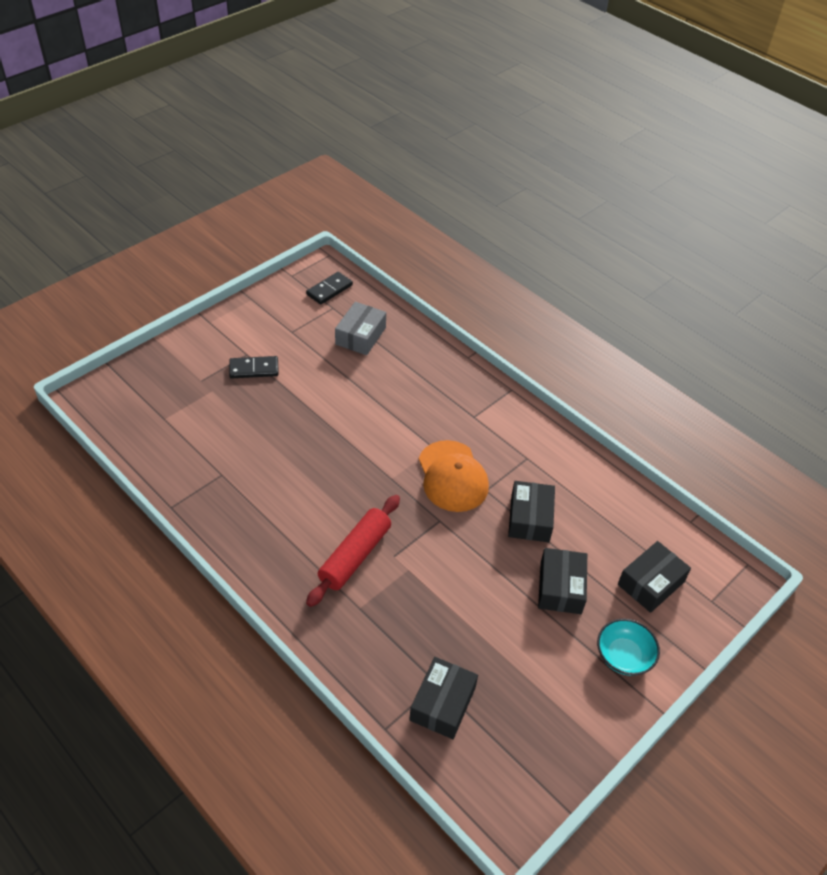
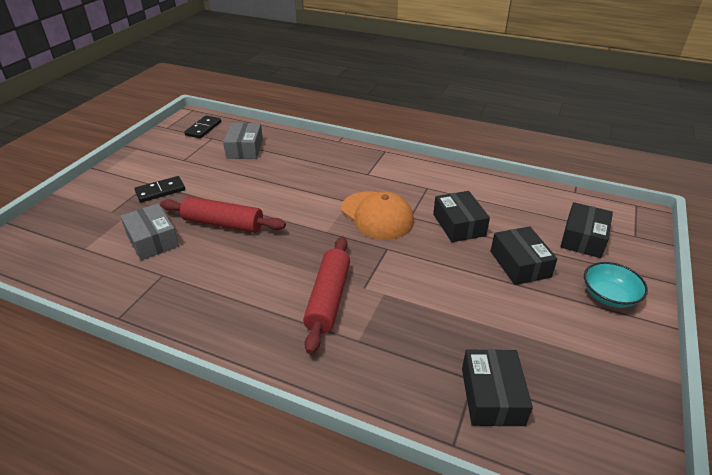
camera: 20 degrees left, 10 degrees down
(226, 430) = (152, 240): none -> grey box
(297, 433) = (223, 224): none -> red rolling pin

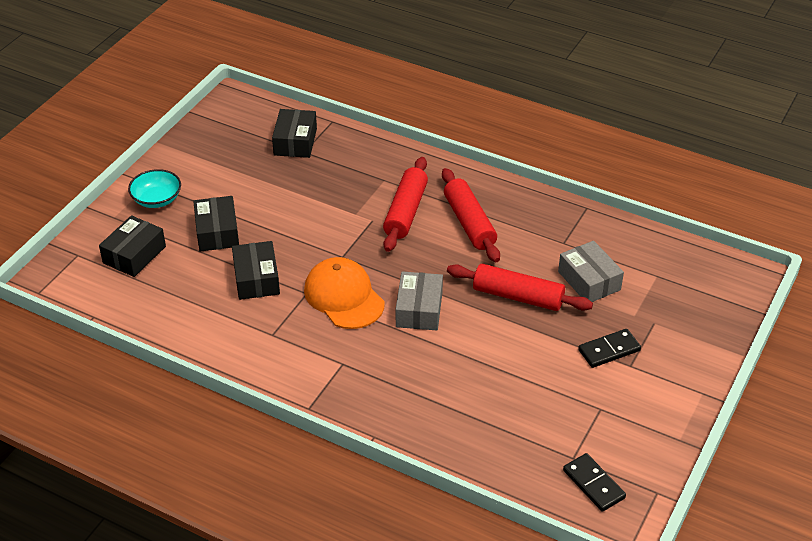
camera: 175 degrees left, 5 degrees up
(203, 128) = (594, 484): black domino -> black domino turned 60 degrees counterclockwise
(245, 149) = (516, 427): grey box -> grey box (419, 309)
(258, 290) = (469, 223): none -> red rolling pin

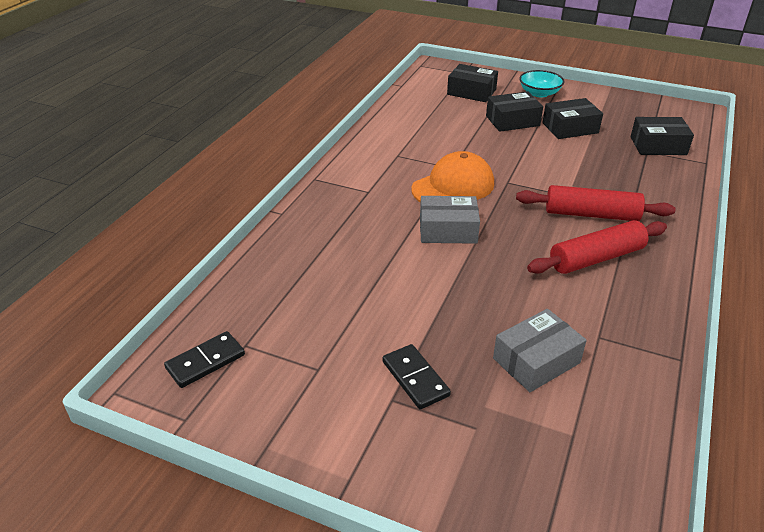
camera: 85 degrees right, 5 degrees down
(256, 279) = (462, 143): black box -> black box (570, 128)
(518, 296) = (488, 298): red rolling pin -> none

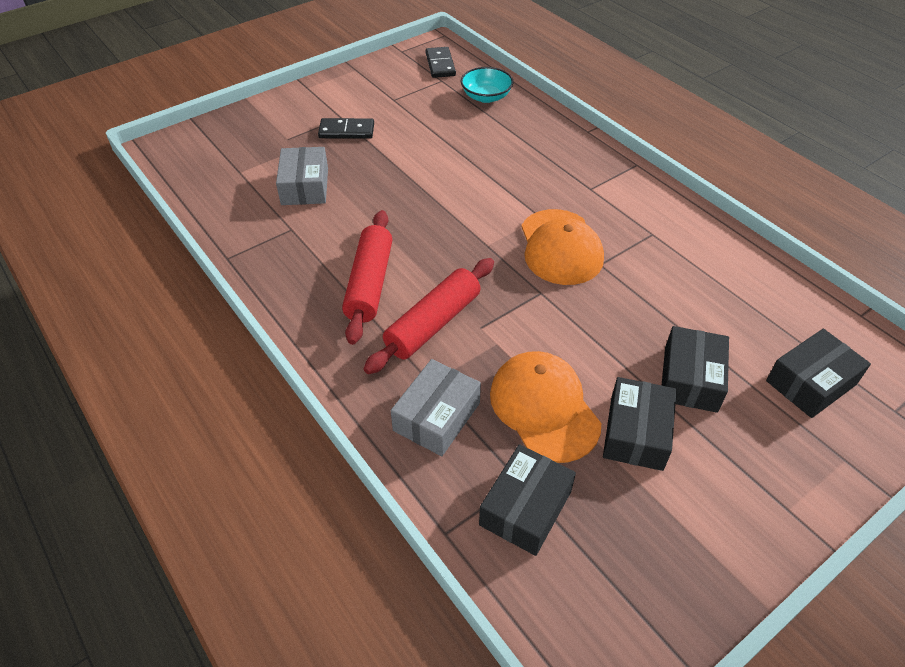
camera: 120 degrees right, 10 degrees up
(448, 230) = (489, 211): grey box -> grey box (437, 417)
(539, 93) = (775, 469): turquoise bowl -> turquoise bowl (486, 97)
(594, 156) = (544, 408): none -> orange cap

